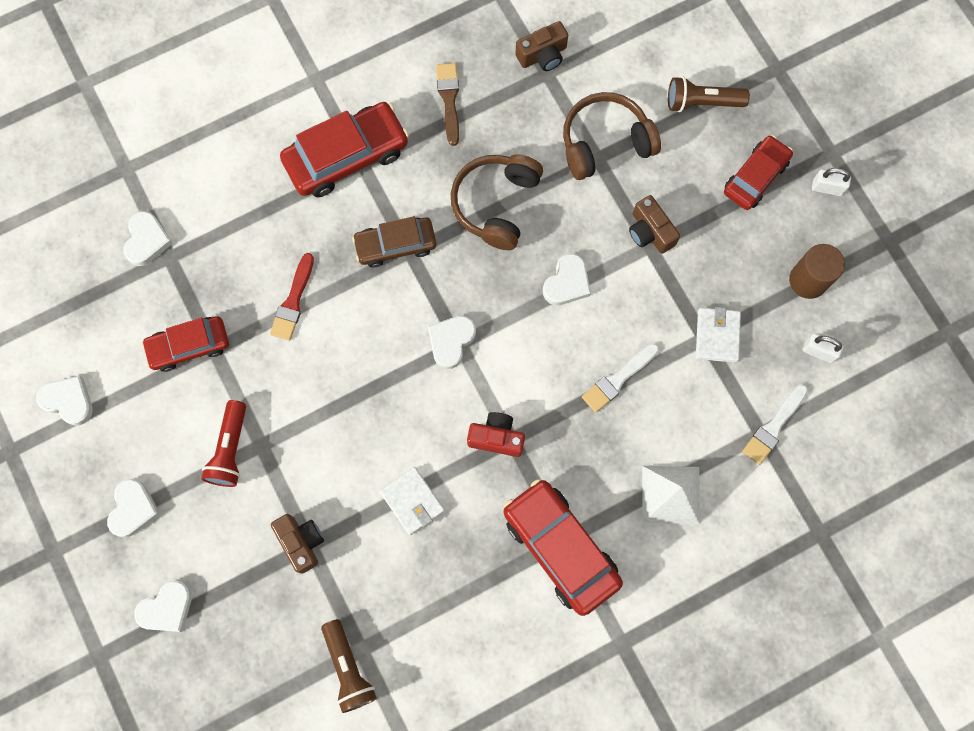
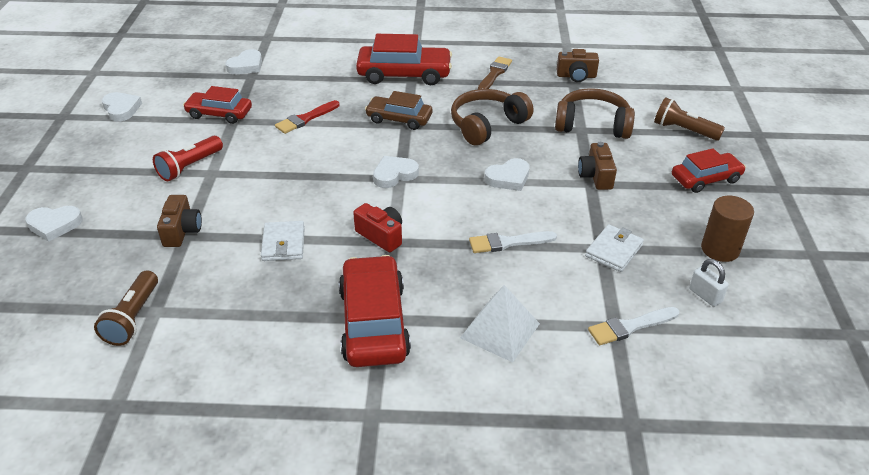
camera: 30 degrees right, 35 degrees down
(133, 509) = (96, 169): white heart -> none
(827, 188) = (768, 205): white padlock -> none

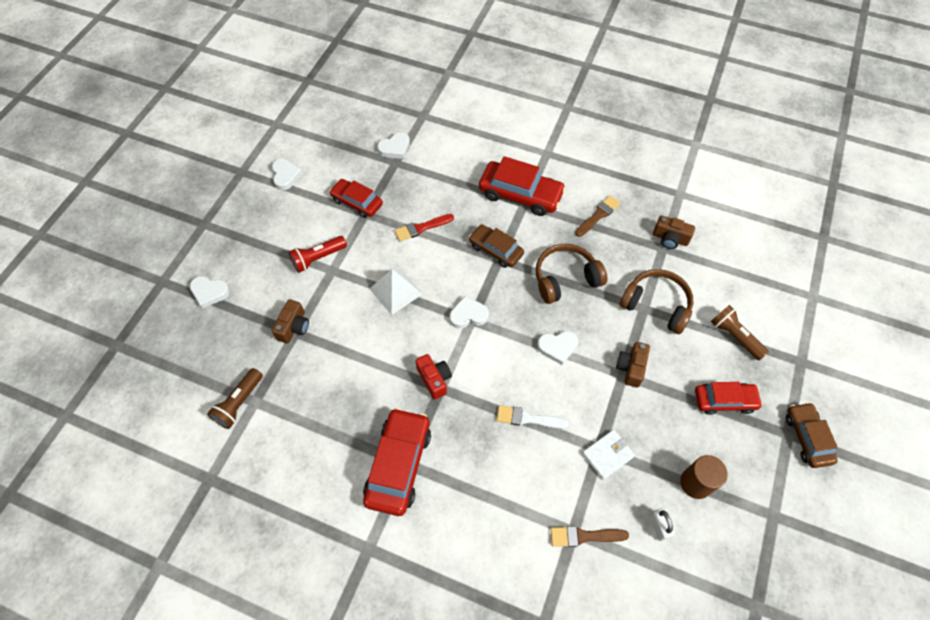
camera: 20 degrees right, 20 degrees up
(283, 244) = (361, 364): white wallet -> none
(500, 330) = (485, 505): white pyramid -> white pyramid (396, 291)
(630, 326) = (584, 536): white brush -> brown brush
(803, 187) = (807, 437): none -> brown car

